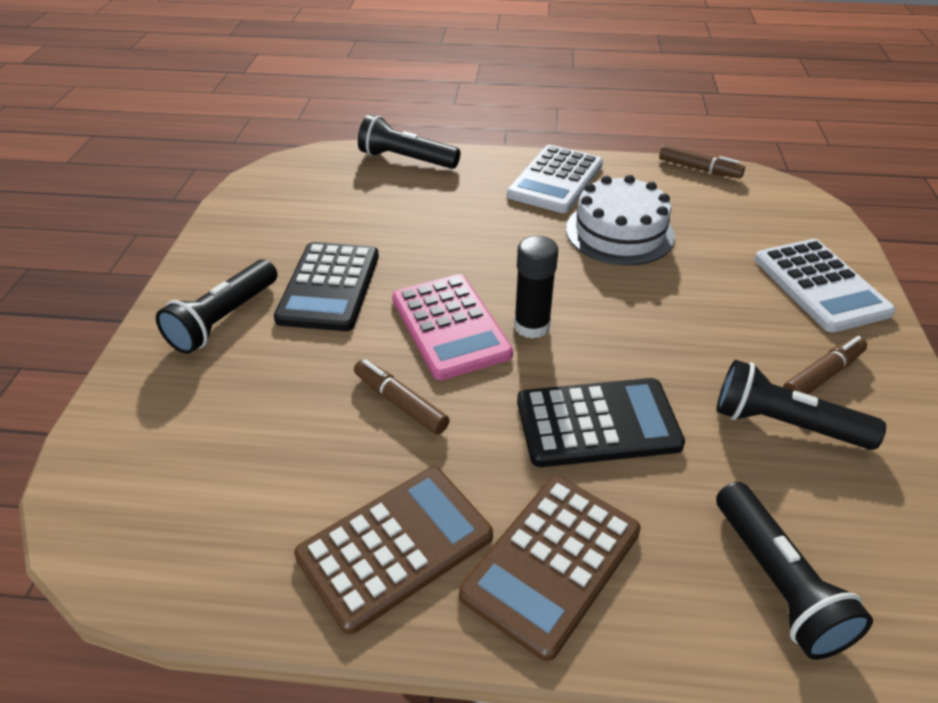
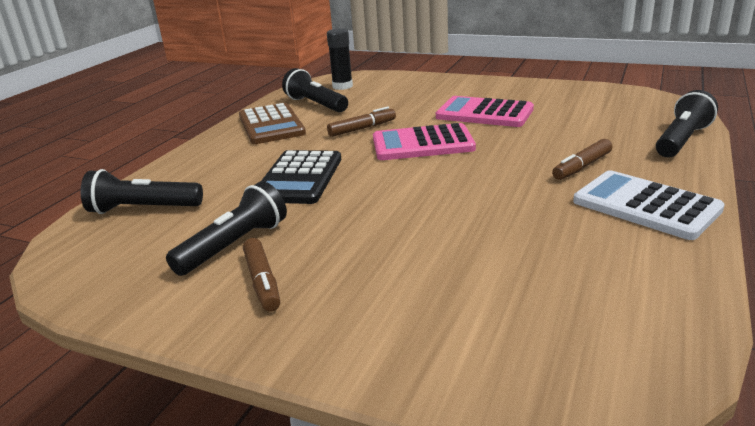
camera: 110 degrees right, 15 degrees down
(223, 319) = (463, 91): black flashlight -> black flashlight (315, 104)
(329, 287) = (484, 113): black calculator -> pink calculator
(531, 326) = (407, 169): black glue stick -> black glue stick (342, 86)
(552, 563) = (224, 155): brown calculator -> none
(620, 232) = (529, 225): white cake -> none
(699, 169) = (692, 317): brown marker -> brown marker (582, 167)
(820, 286) = (382, 331): white calculator -> none

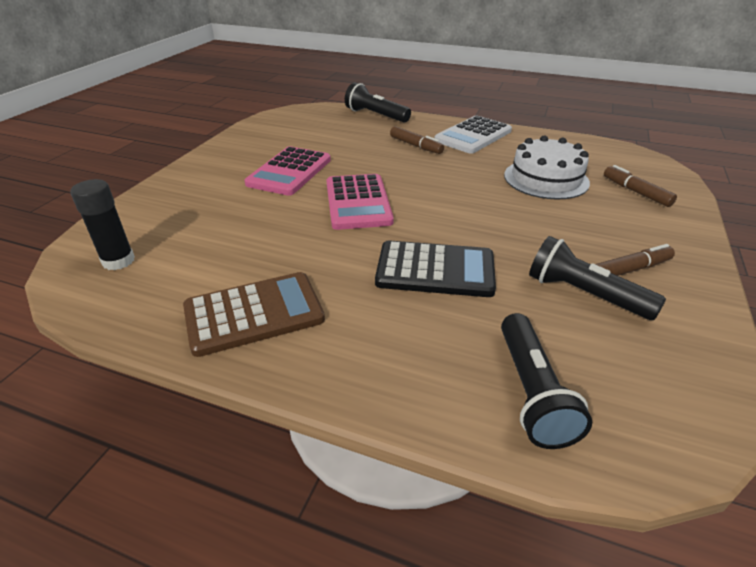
camera: 95 degrees left, 10 degrees up
(315, 104) = (187, 279): black flashlight -> none
(362, 128) = (301, 237): brown marker -> brown marker (636, 192)
(500, 253) = (546, 179): none -> white cake

